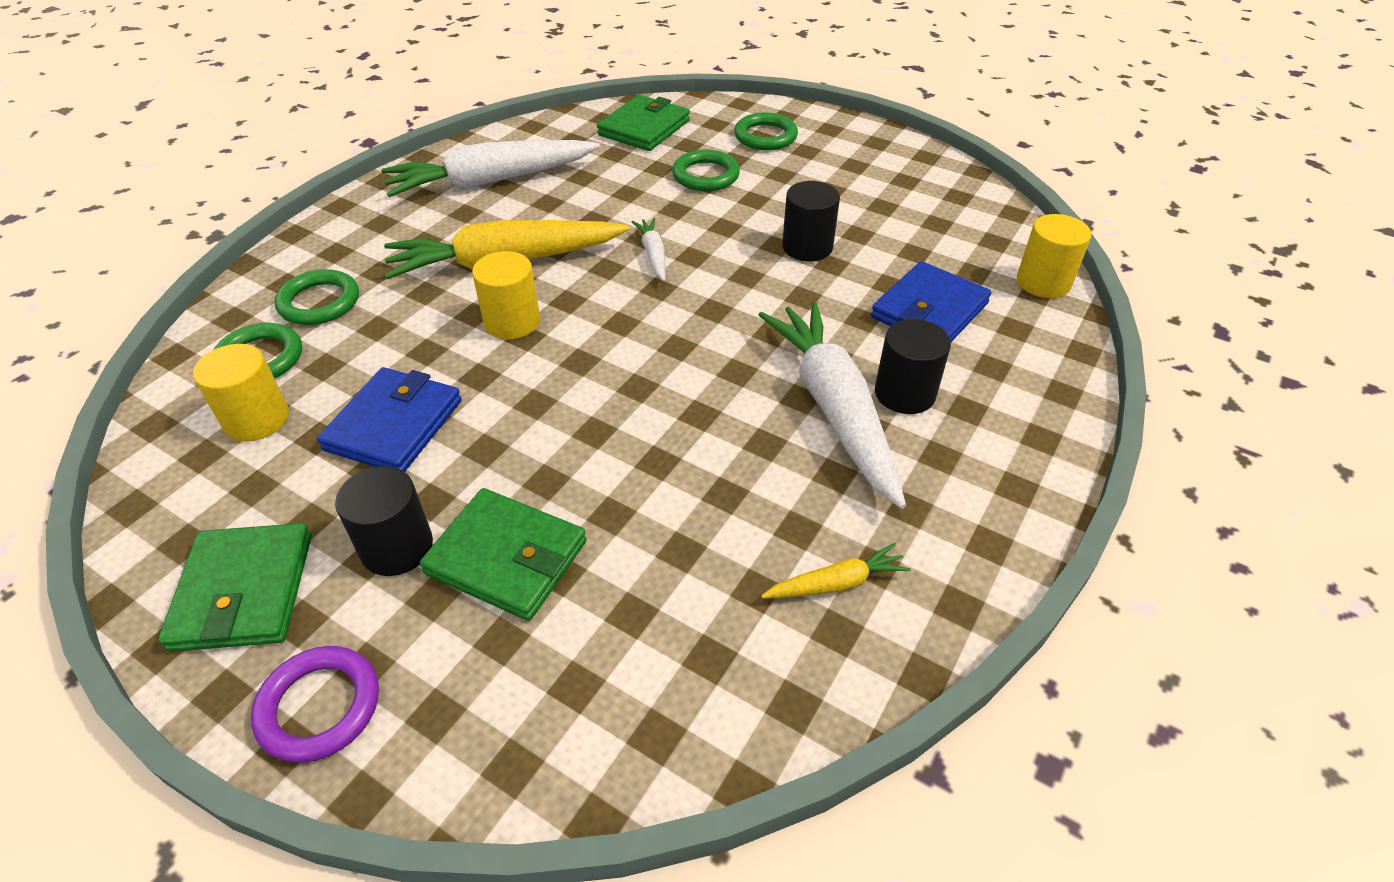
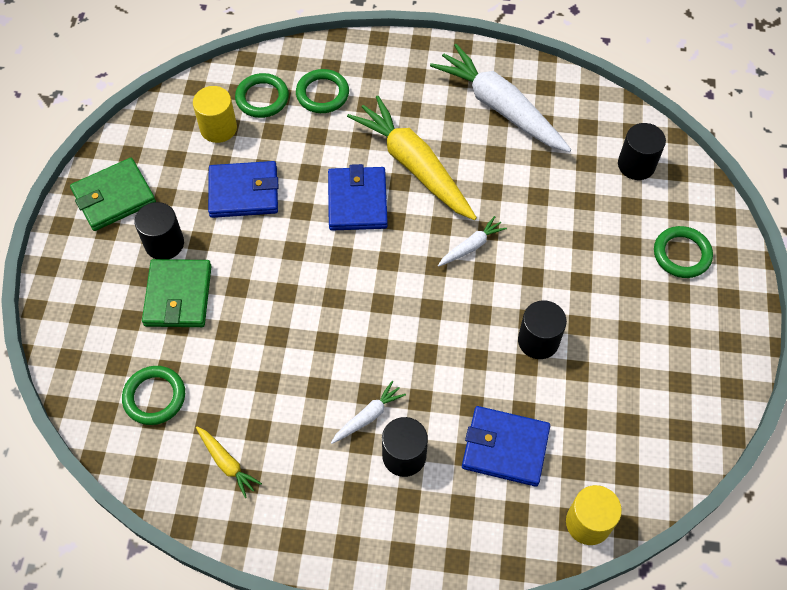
camera: 65 degrees right, 15 degrees up
(319, 707) = (69, 266): purple ring -> none
(512, 322) = (357, 201): yellow cylinder -> blue wallet
(644, 128) = (636, 165): green wallet -> black cylinder
(706, 175) = (593, 236): green ring -> green ring (154, 397)
(833, 408) = (368, 416): white carrot -> white carrot, size x0.45

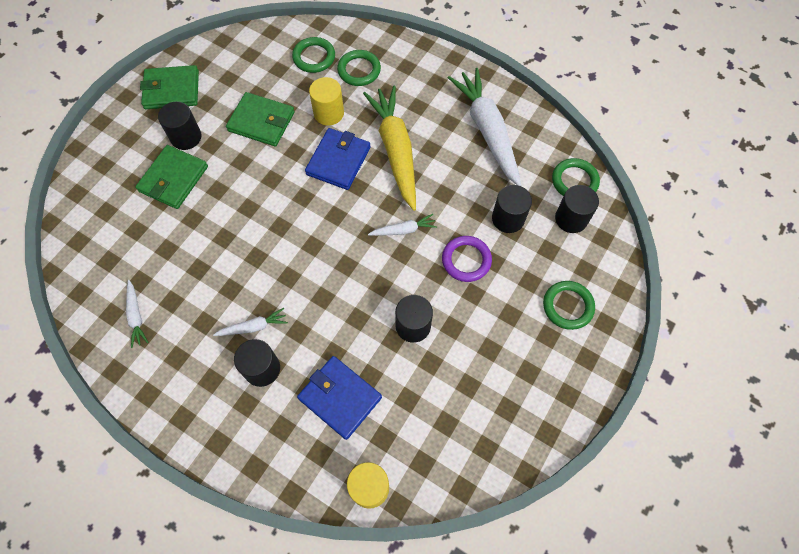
camera: 25 degrees right, 5 degrees up
(154, 397) = (116, 245): green ring -> green ring (574, 181)
(218, 128) = (271, 67): yellow cylinder -> yellow cylinder (328, 113)
(227, 463) = (136, 316): yellow carrot -> white carrot
(244, 192) = (261, 122): blue wallet -> green wallet
(554, 250) = (466, 260): none -> purple ring
(573, 190) = (508, 218): none -> black cylinder

